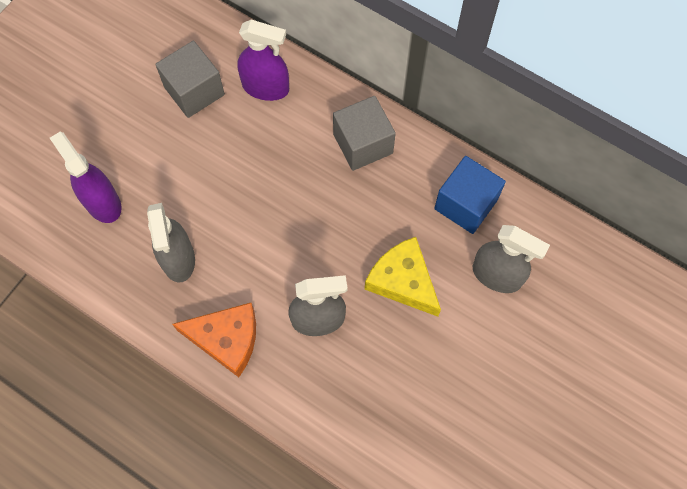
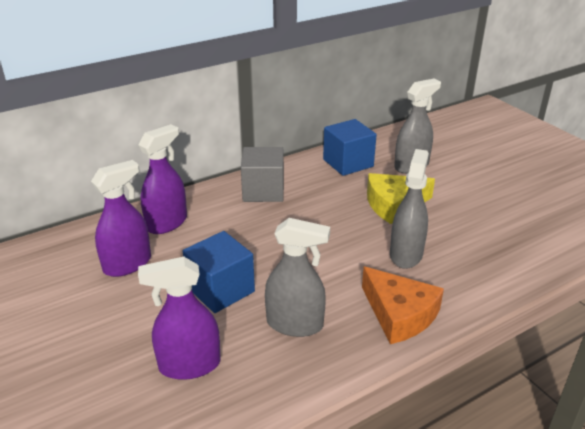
camera: 65 degrees left, 35 degrees down
(194, 91) = (127, 264): grey cube -> purple spray bottle
(195, 181) = (221, 290): none -> blue cube
(226, 339) = (399, 314): orange cheese -> orange cheese turned 105 degrees clockwise

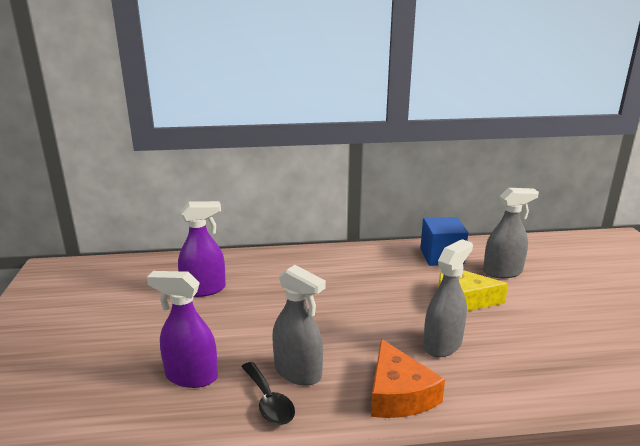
camera: 25 degrees right, 10 degrees down
(167, 223) = (255, 267): purple spray bottle -> none
(221, 290) = (258, 327): blue cube -> none
(263, 191) = (349, 262): grey cube -> none
(288, 363) = (268, 401): none -> black spoon

